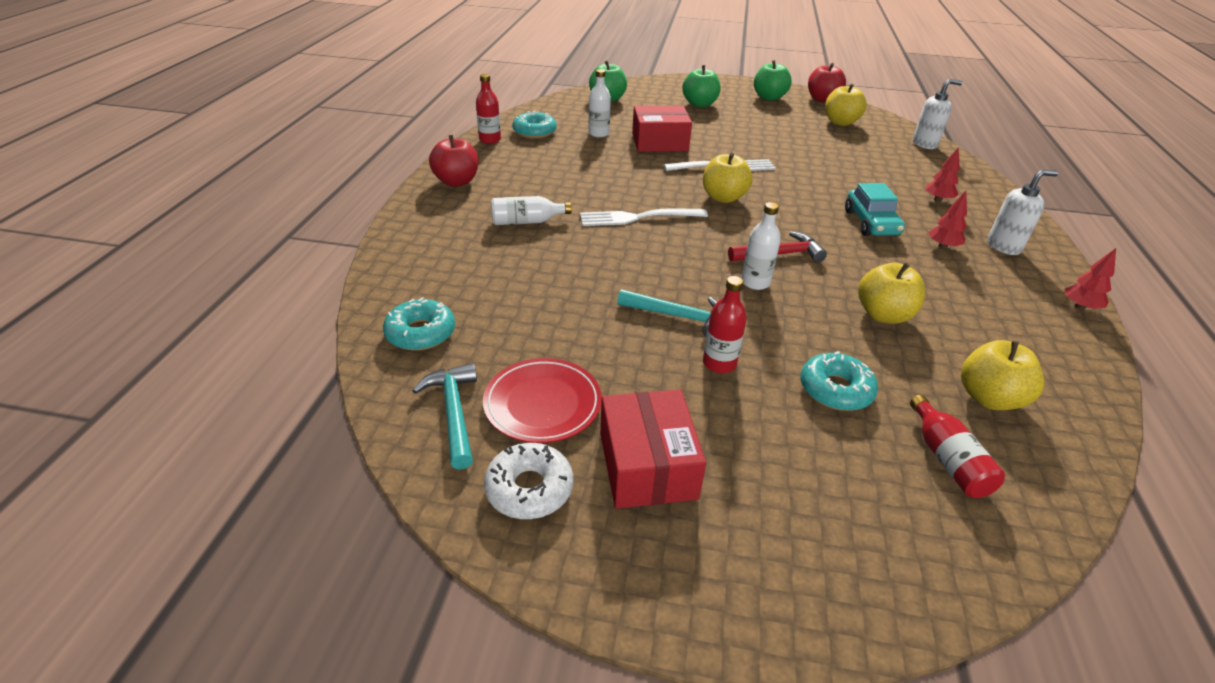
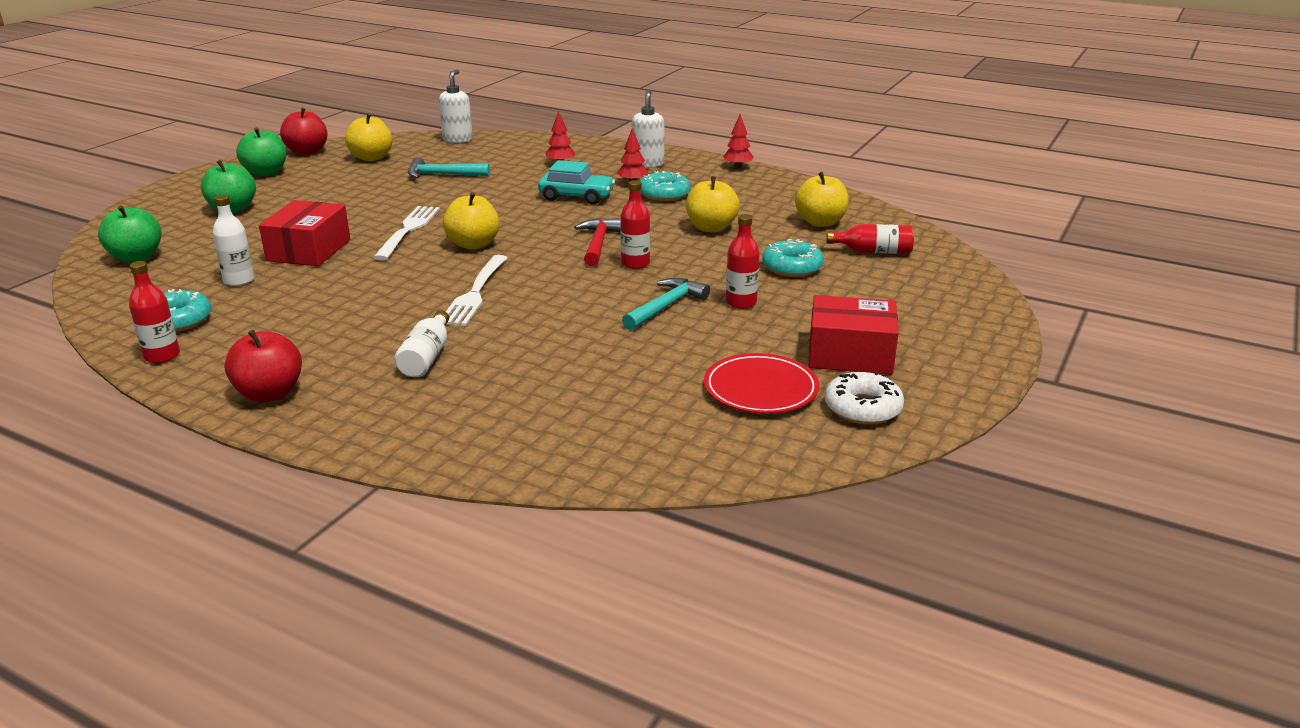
camera: 70 degrees left, 10 degrees down
(421, 333) = (615, 446): turquoise donut -> turquoise donut (664, 194)
(454, 413) = (756, 436): turquoise hammer -> turquoise hammer (442, 175)
(755, 282) = (635, 263): white bottle -> red bottle

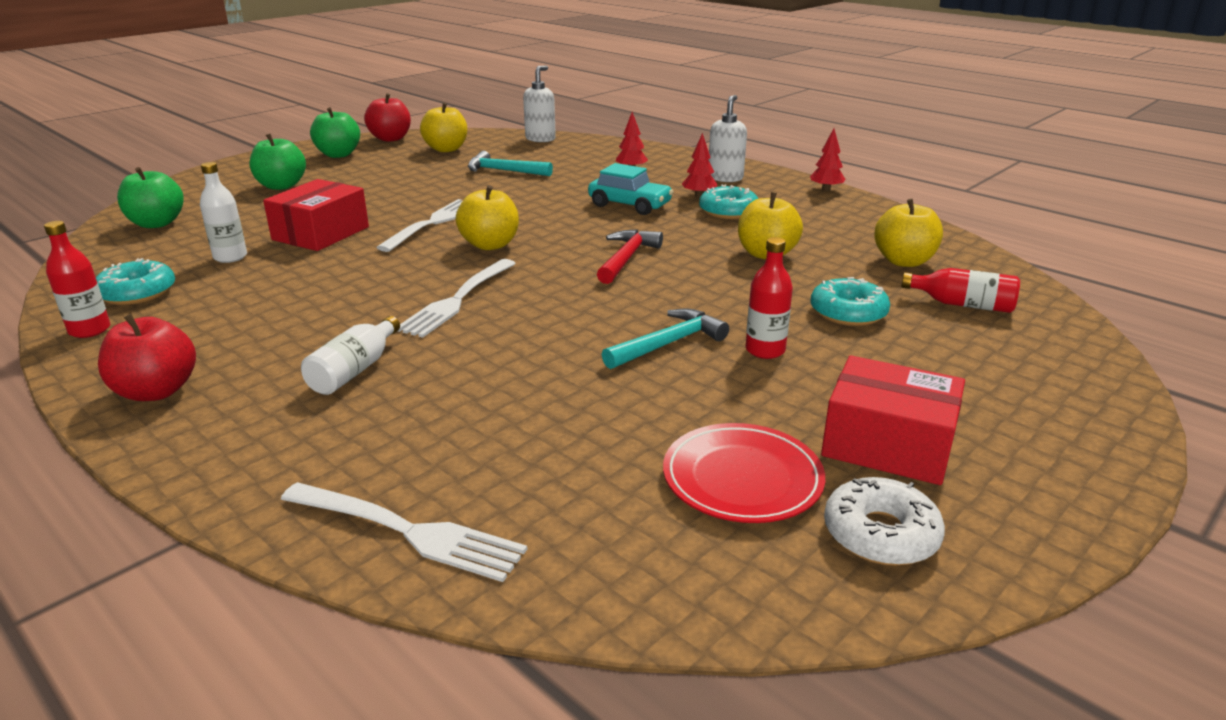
camera: 15 degrees right, 0 degrees up
(544, 454) = (406, 531): none -> white fork
(635, 263) = (657, 286): red bottle -> none

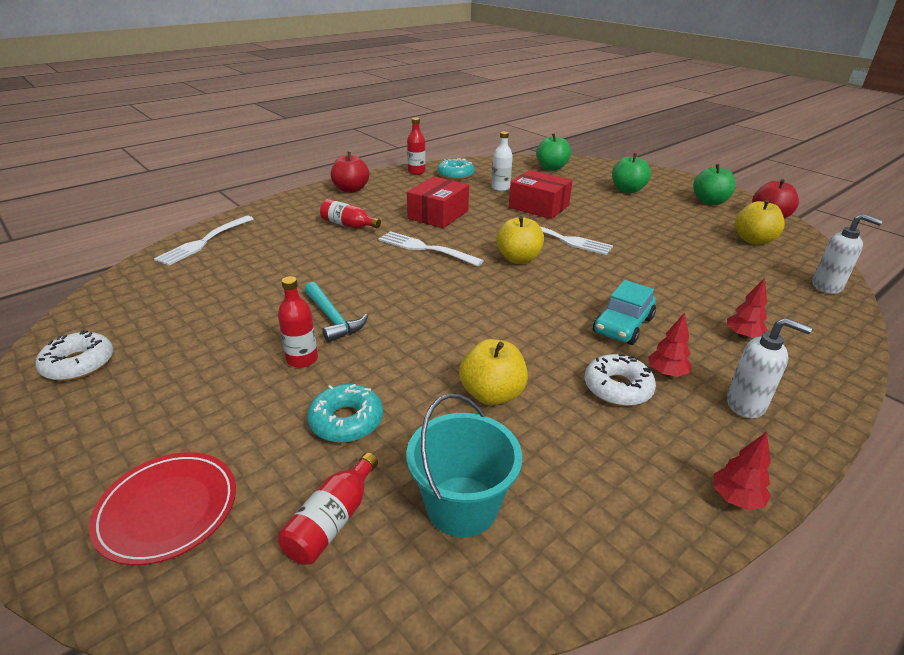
camera: 95 degrees right, 5 degrees up
(355, 370) = (348, 225): white bottle -> red bottle
(504, 171) = (701, 266): turquoise hammer -> none
(626, 258) = (487, 313): red hammer -> none
(728, 211) = (617, 388): turquoise donut -> white donut
(742, 478) = (166, 326): red plate -> red plate (167, 509)
(887, 444) = (149, 390): red box -> red box (438, 215)
(904, 261) = (462, 506): yellow apple -> turquoise bucket

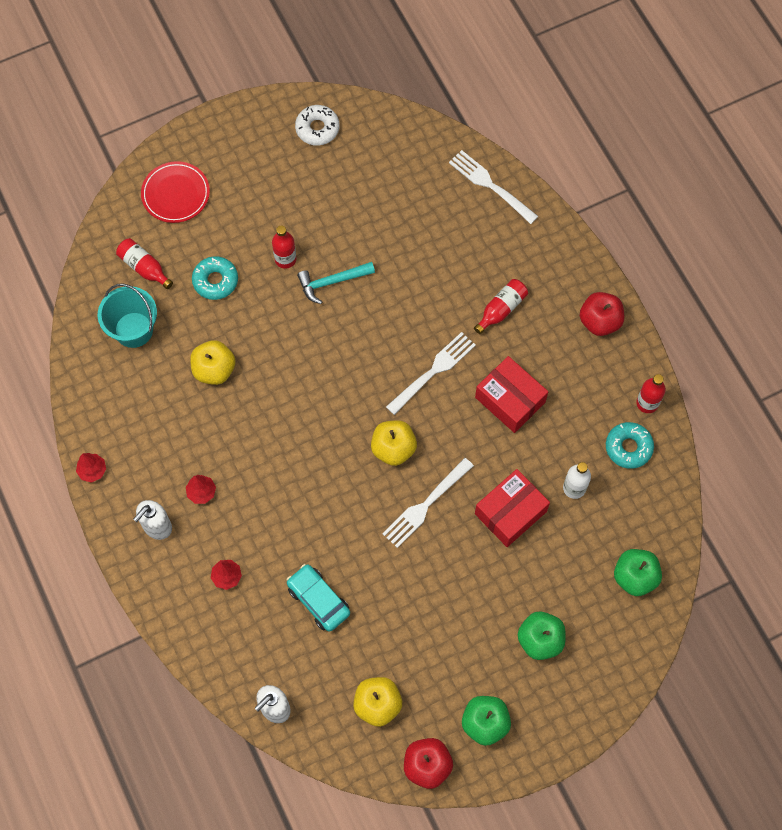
camera: 105 degrees right, 35 degrees up
(617, 388) = (197, 452): white donut -> none
(623, 325) = (265, 491): turquoise car -> turquoise car (318, 600)

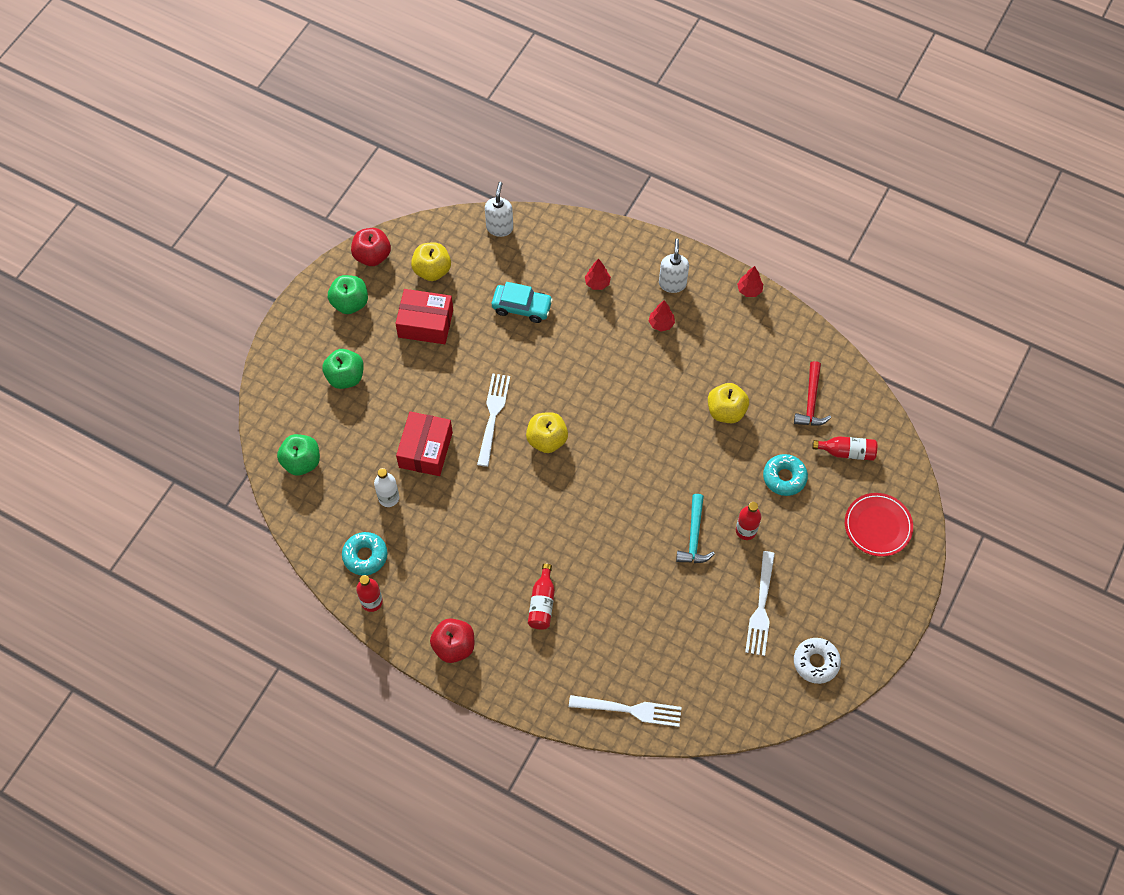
camera: 145 degrees right, 5 degrees down
(133, 330) = (811, 401): turquoise bucket -> red hammer
(332, 282) = (694, 536): turquoise hammer -> turquoise hammer turned 150 degrees clockwise
(433, 372) = (560, 516): white fork -> white fork (761, 607)
(510, 400) = (484, 533): red box -> red box (425, 323)

